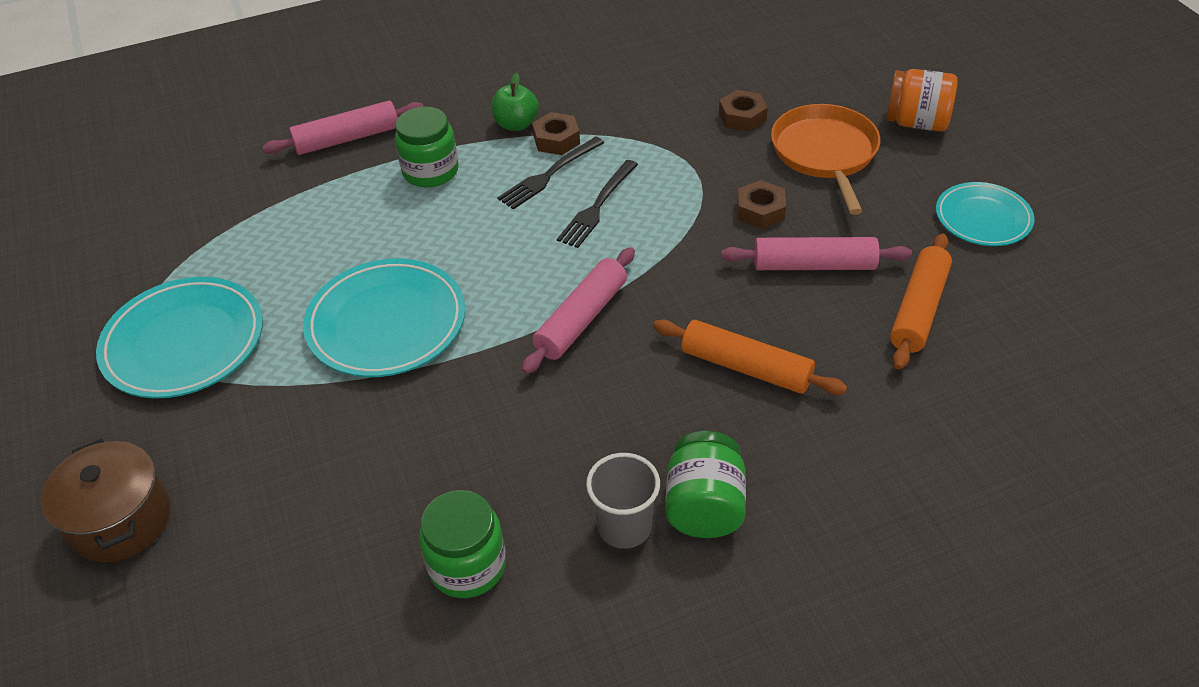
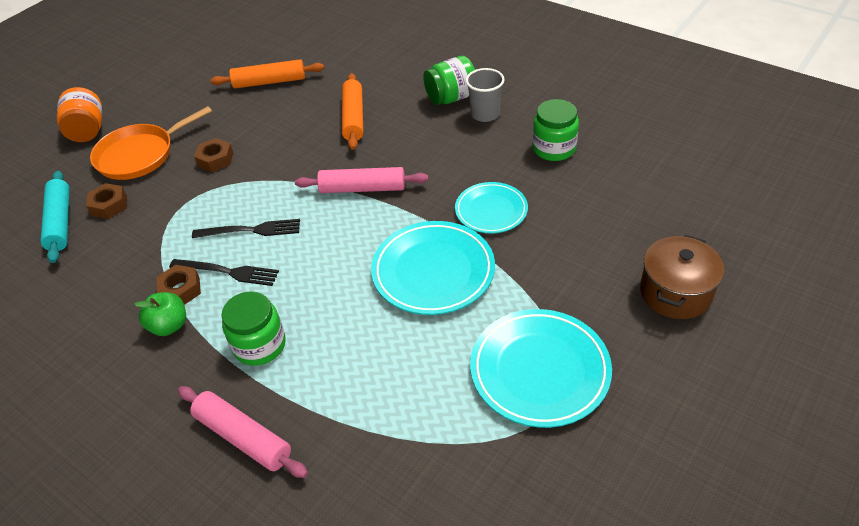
camera: 120 degrees left, 0 degrees up
(743, 83) = (60, 222): none -> turquoise rolling pin
(814, 265) = (255, 124): pink rolling pin -> none
(983, 218) = (178, 83): turquoise plate -> turquoise plate (491, 210)

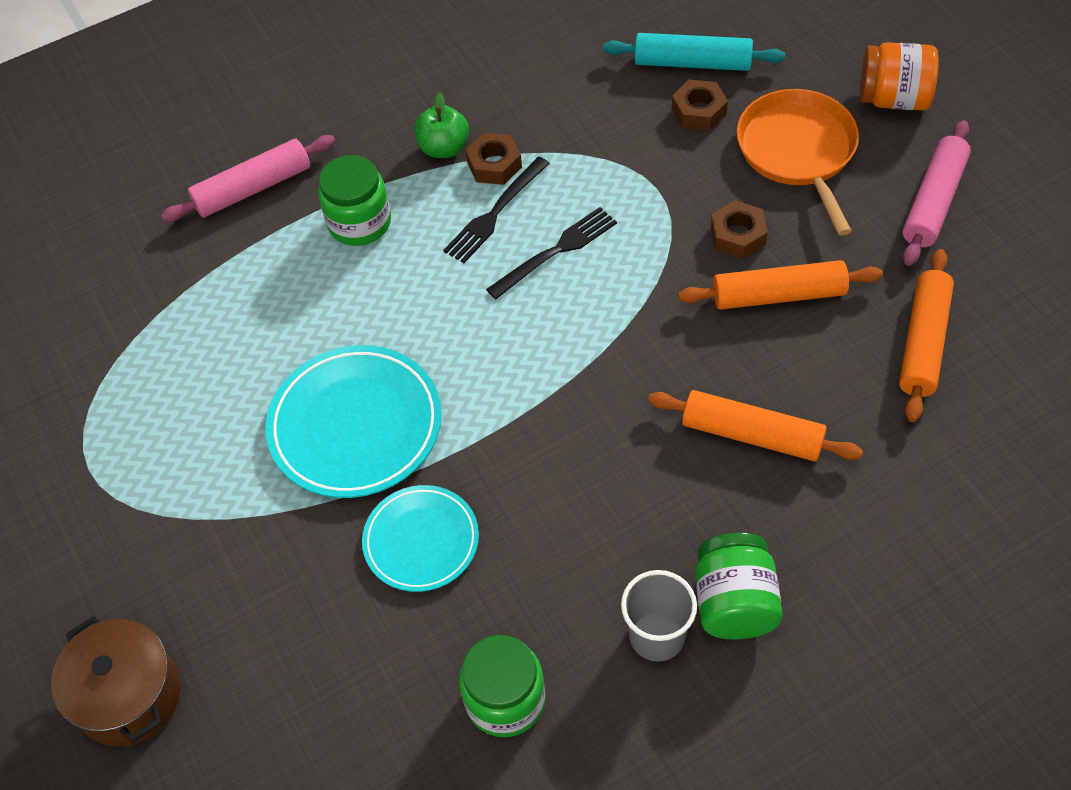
camera: 115 degrees right, 10 degrees up
(252, 230) = (557, 250): black fork -> black fork turned 150 degrees counterclockwise
(255, 133) = (778, 295): none -> orange rolling pin
(362, 188) = (566, 395): pink rolling pin -> pink rolling pin (933, 201)
(539, 370) = (137, 476): turquoise plate -> none

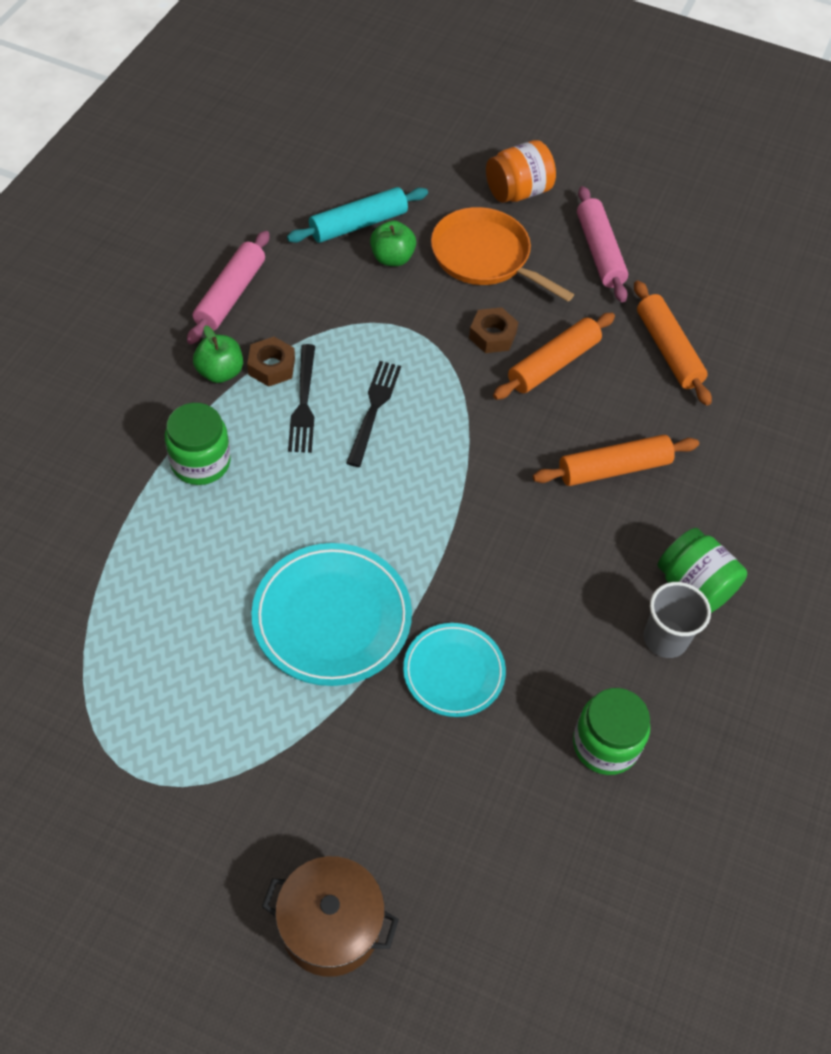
camera: 45 degrees left, 0 degrees up
(253, 188) = (84, 479): pink rolling pin -> pink rolling pin (231, 295)
(699, 111) = (392, 258): brown nut -> green apple

